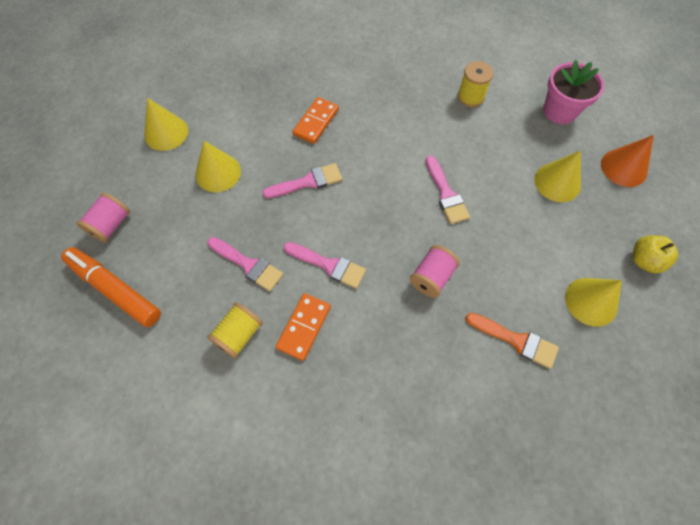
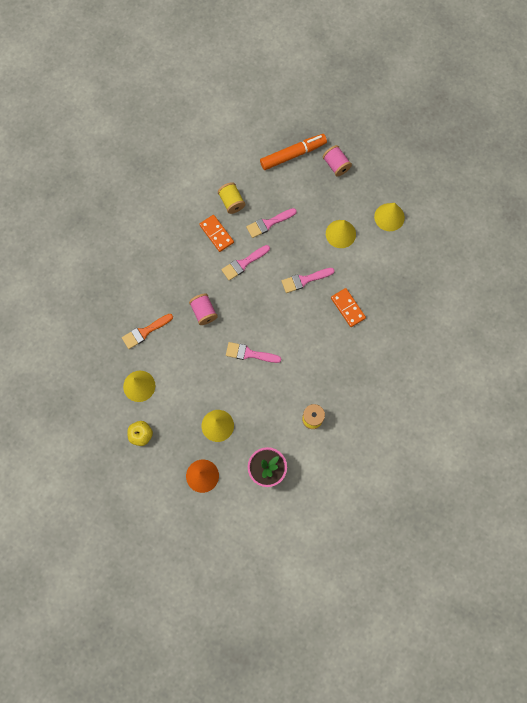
camera: 120 degrees right, 10 degrees up
(307, 182) = (304, 280): pink brush -> pink brush turned 60 degrees clockwise

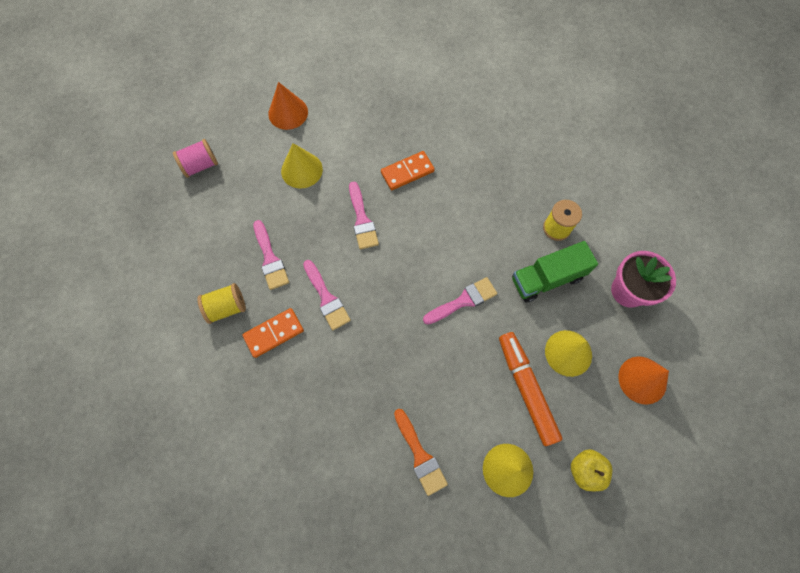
camera: 85 degrees left, 5 degrees down
(204, 312) = (396, 361): pink spool -> none
(249, 353) = (463, 300): pink brush -> pink brush turned 135 degrees counterclockwise
(271, 411) = (547, 278): none -> green truck
(293, 154) = (171, 217): orange marker -> orange marker (526, 388)
(389, 217) = (288, 112): yellow cone -> orange cone

